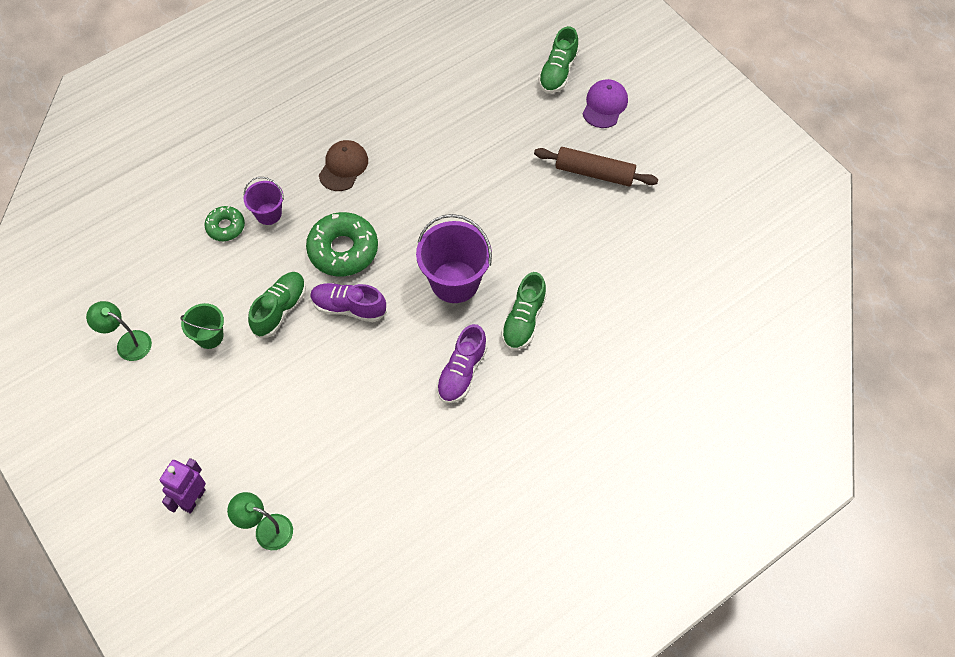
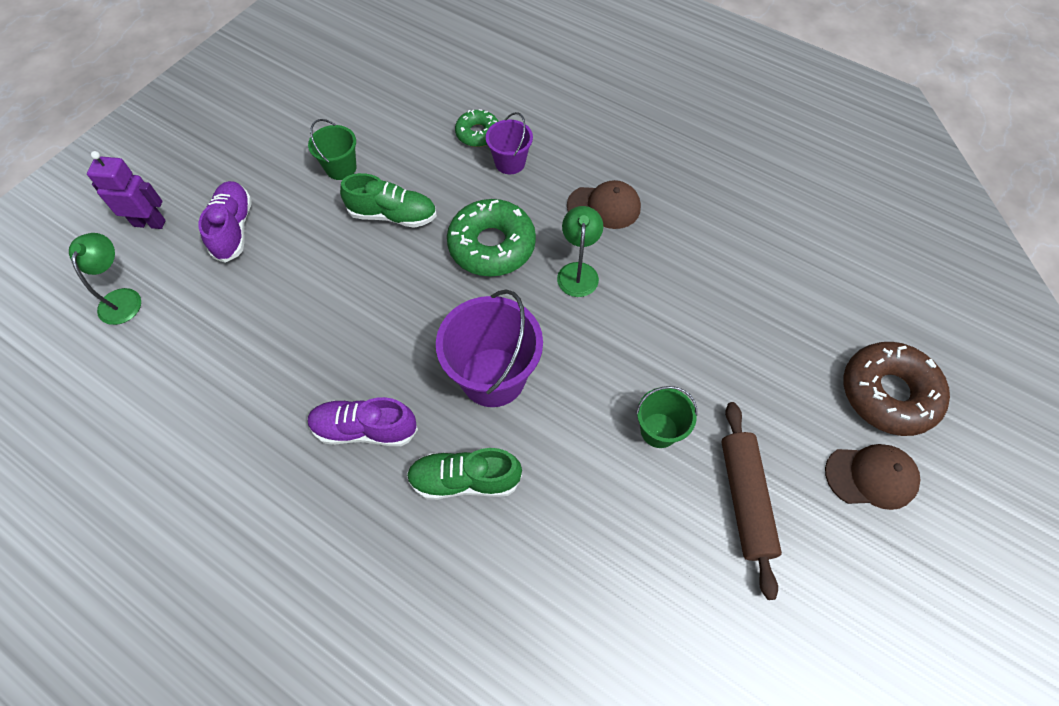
camera: 70 degrees right, 0 degrees up
(127, 342) = (315, 109): green lamp -> green lamp (578, 271)
(349, 307) = (417, 278): purple shoe -> purple shoe (233, 229)
(533, 200) = (659, 430): none -> green bucket
(558, 72) = (888, 394): green shoe -> brown donut
(604, 105) = (871, 476): purple cap -> brown cap

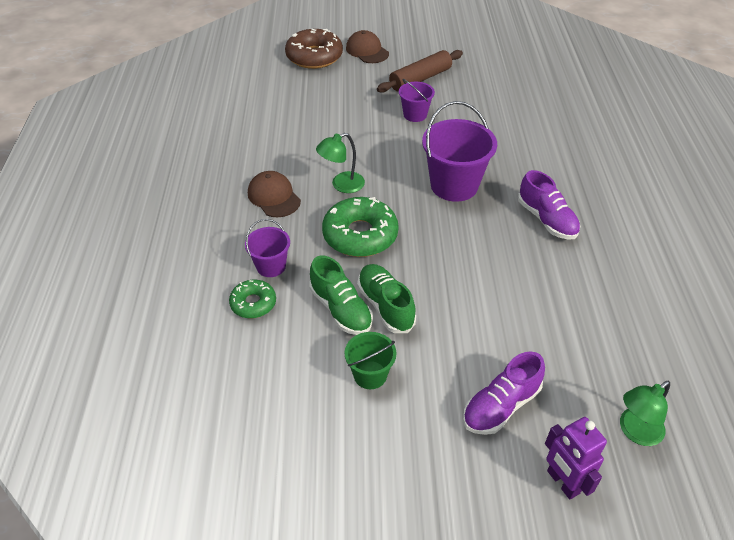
camera: 125 degrees left, 15 degrees down
(465, 480) = (522, 166): green shoe -> green shoe (341, 309)
(659, 430) = (415, 115): green bucket -> purple bucket

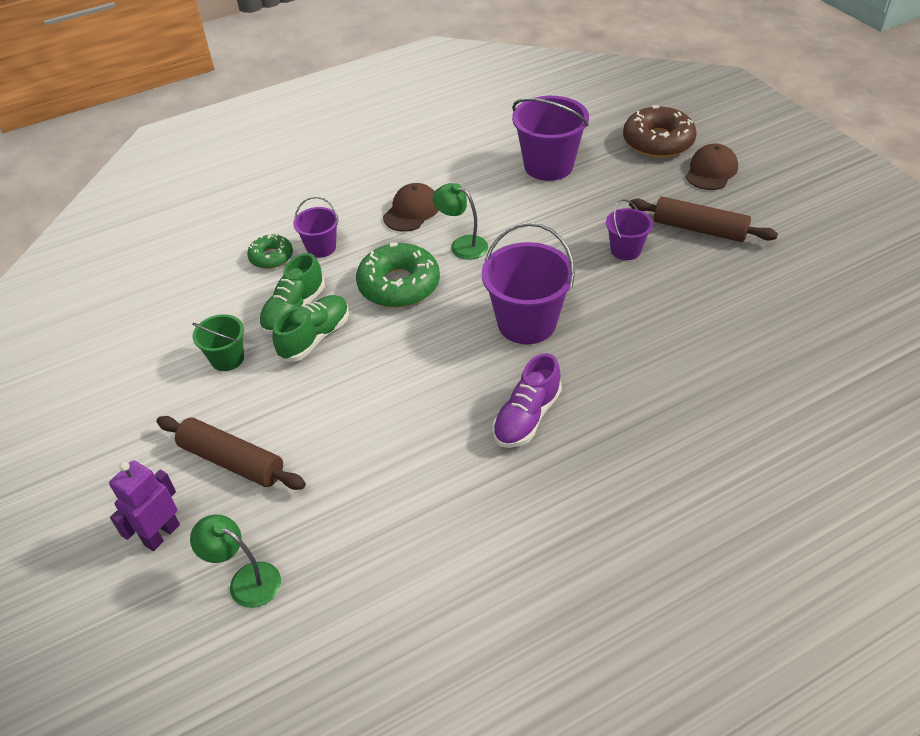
camera: 65 degrees right, 0 degrees up
(290, 110) = (548, 166): none -> purple bucket
(501, 406) = (232, 461): purple shoe -> brown rolling pin

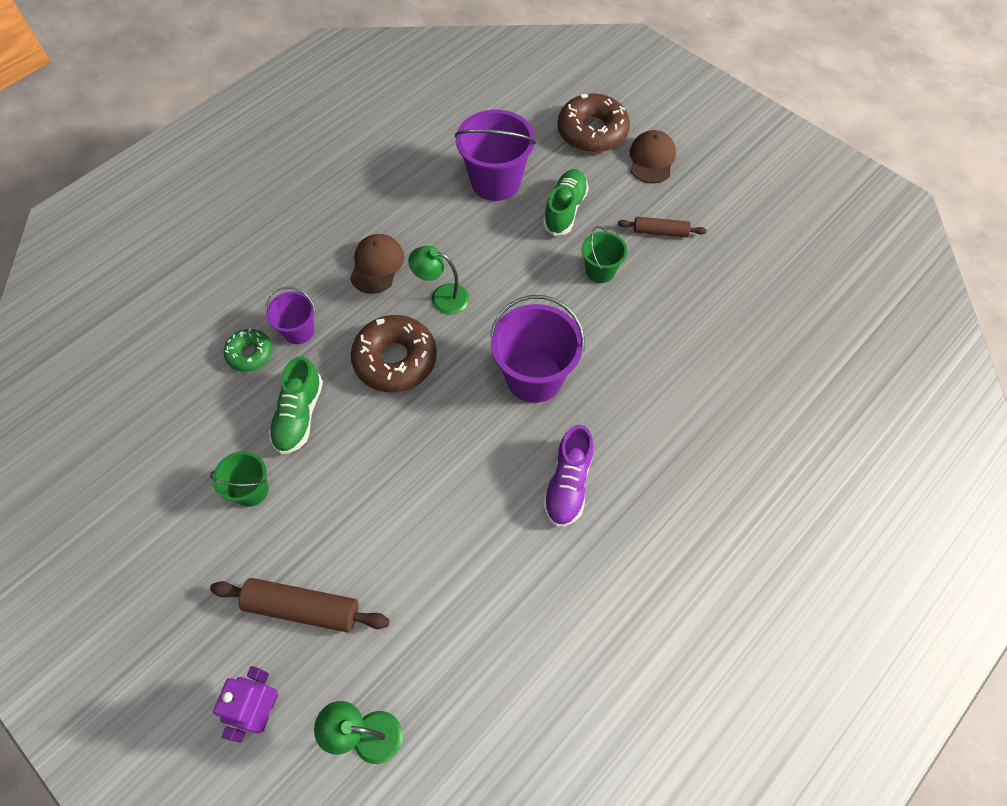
camera: 20 degrees left, 15 degrees up
(315, 337) = (333, 443): green shoe -> green shoe (565, 210)
(399, 285) = (395, 360): green donut -> brown donut
(625, 250) = (600, 271): purple bucket -> green bucket
(699, 229) = (660, 232): brown rolling pin -> brown rolling pin, size x0.62

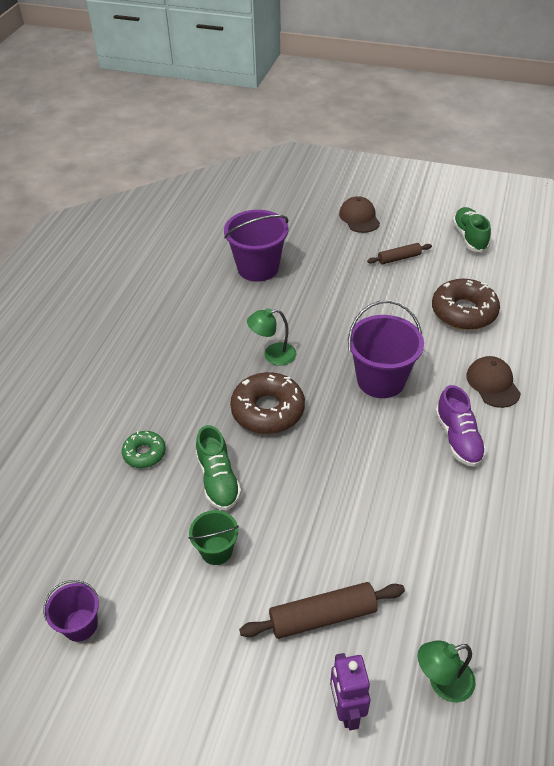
camera: 25 degrees left, 15 degrees down
(299, 331) = (174, 421): purple bucket -> purple bucket (80, 625)
(377, 265) = (206, 353): brown cap -> brown cap (492, 384)
(565, 210) = (322, 268): green shoe -> green shoe (469, 237)
(592, 132) = (305, 215): brown donut -> brown donut (463, 312)
(600, 271) = (376, 296): green bucket -> none

